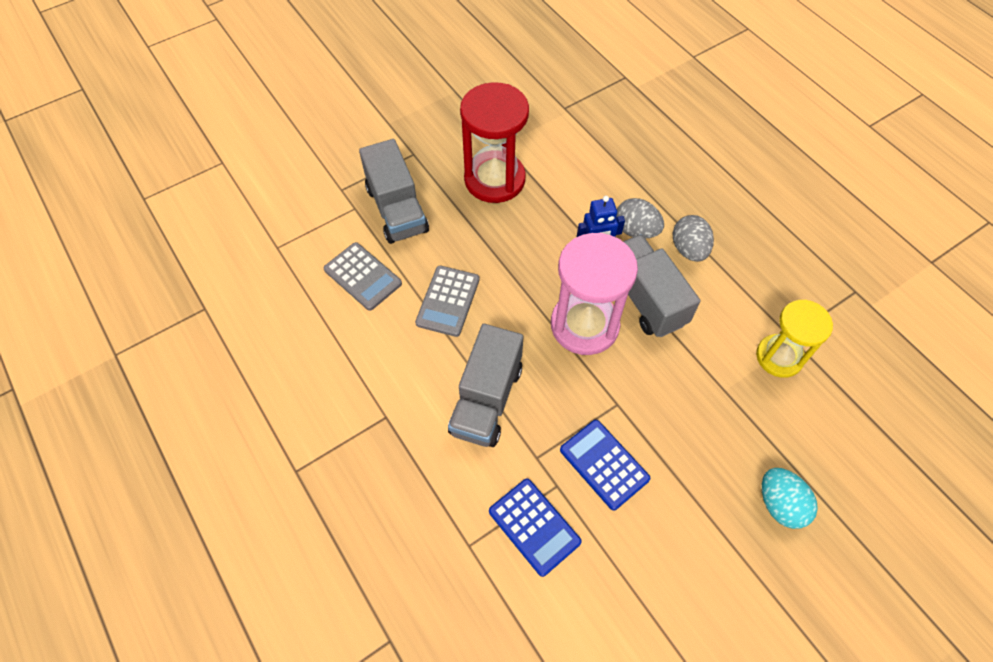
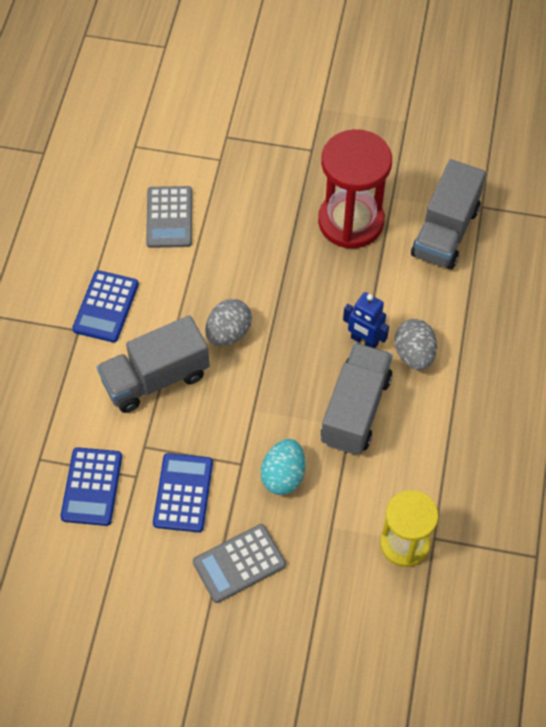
camera: 45 degrees right, 0 degrees up
(388, 380) = (106, 307): none -> blue calculator
(397, 209) = (249, 186): grey truck -> grey truck (445, 232)
(448, 301) = (208, 286): grey calculator -> grey calculator (239, 563)
(584, 325) = (285, 389): pink hourglass -> none
(688, 249) = (438, 405): grey egg -> grey egg (228, 333)
(780, 504) = (271, 633): turquoise egg -> turquoise egg (283, 476)

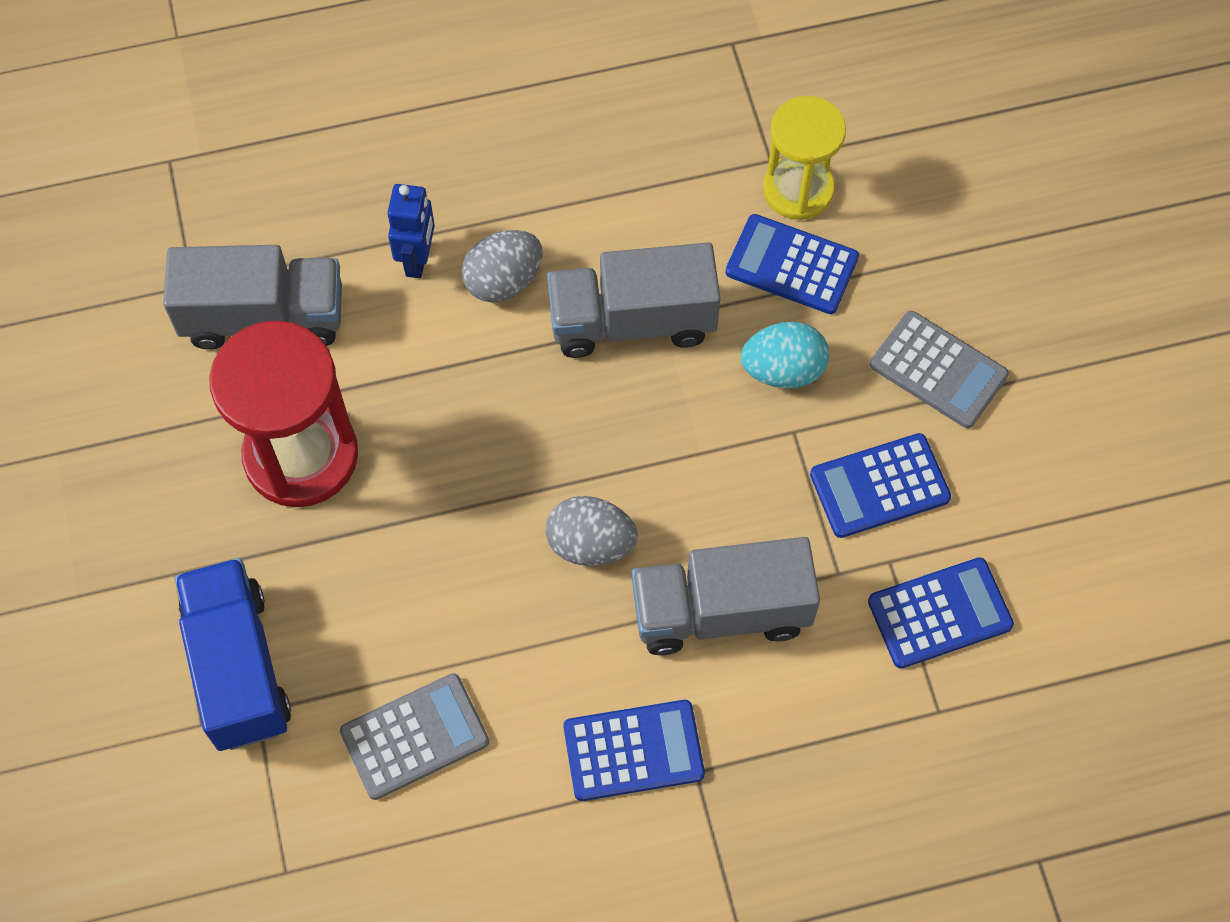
camera: 115 degrees left, 5 degrees up
(155, 378) = (721, 611): grey truck -> grey truck turned 135 degrees clockwise
(247, 159) = (238, 667): none -> blue truck
(352, 514) = (791, 265): none -> blue calculator
(364, 341) = (512, 353): blue robot -> blue robot (418, 259)

